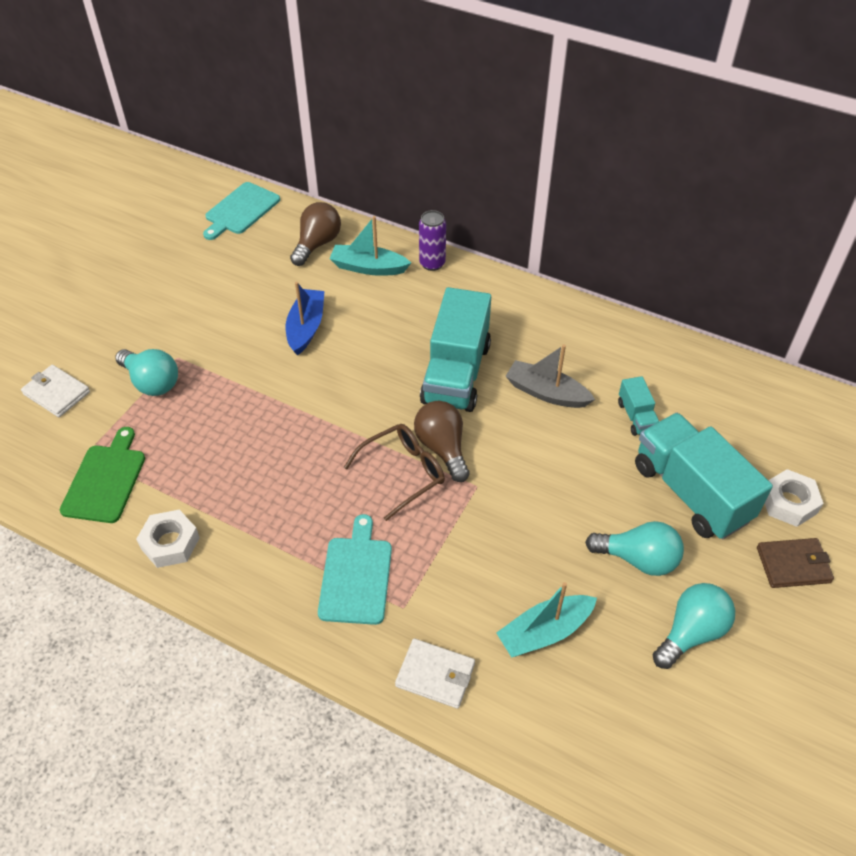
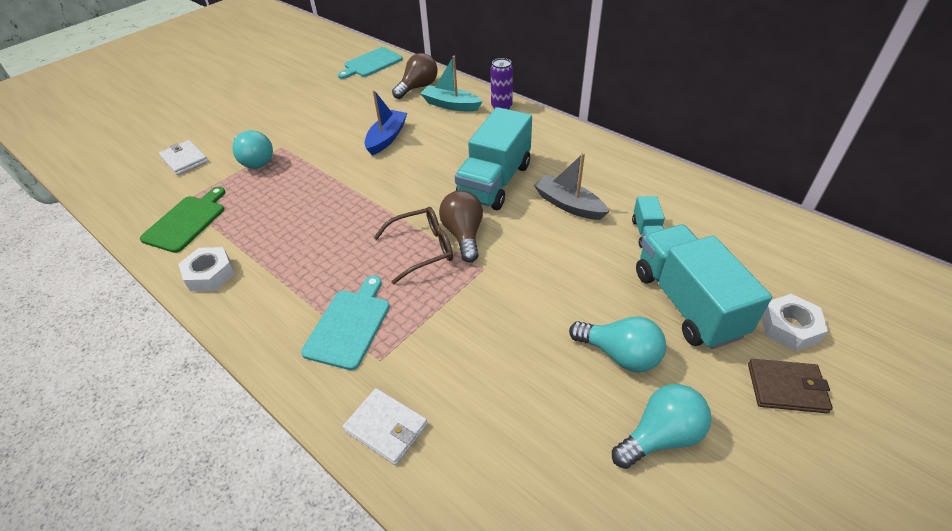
camera: 15 degrees right, 5 degrees down
(544, 632) = (506, 407): turquoise boat -> none

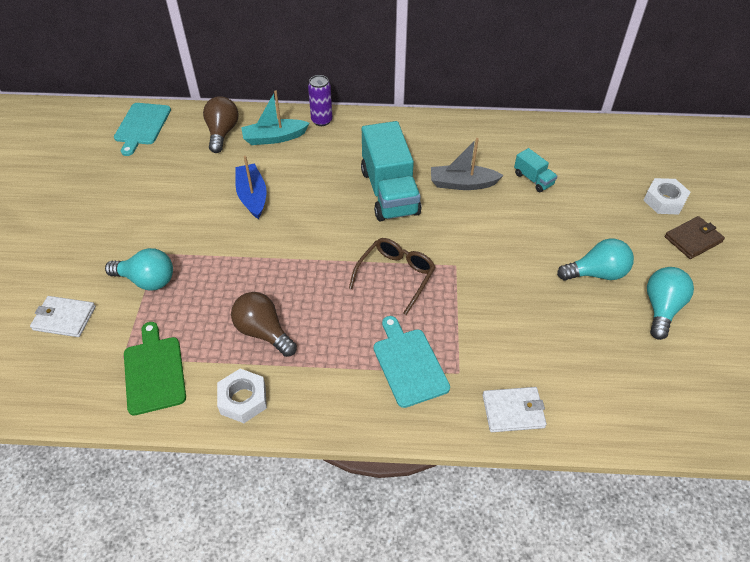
camera: 40 degrees left, 5 degrees up
(463, 235) = (413, 248): brown light bulb -> brown light bulb (263, 332)
(687, 303) = (600, 216): turquoise truck -> none

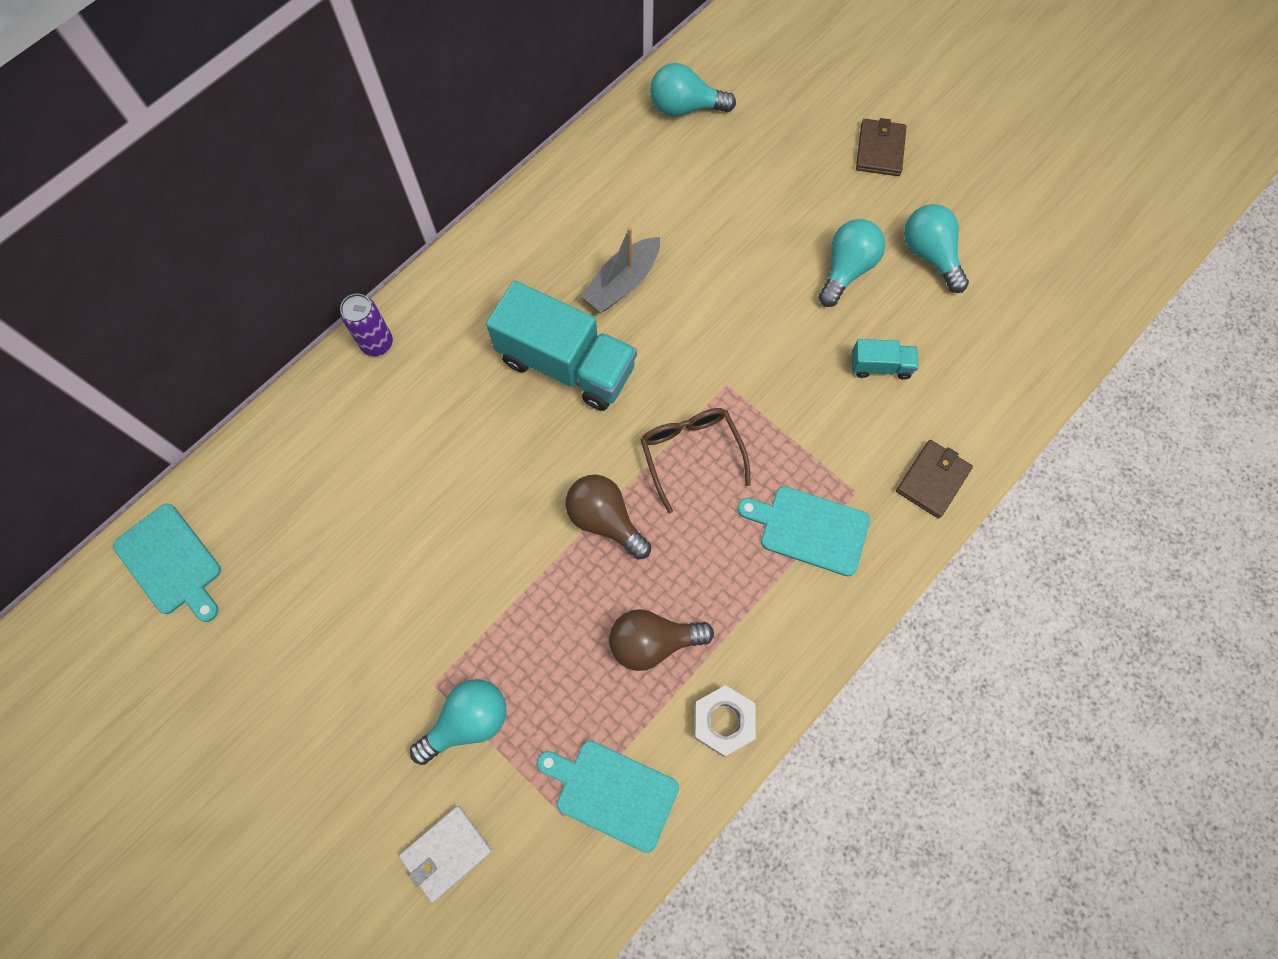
camera: 50 degrees left, 20 degrees up
(154, 372) = (612, 793): green cutting board -> turquoise cutting board
(222, 133) = (285, 472): brown light bulb -> brown light bulb (605, 520)
(252, 196) = (436, 514): blue boat -> none
(274, 138) = (355, 419): turquoise boat -> none
(513, 411) = (933, 480): white wallet -> brown wallet
(533, 179) = (679, 211): turquoise truck -> turquoise truck (880, 366)
(595, 143) = (685, 107): none -> turquoise light bulb
(664, 201) = (814, 125): white nut -> none

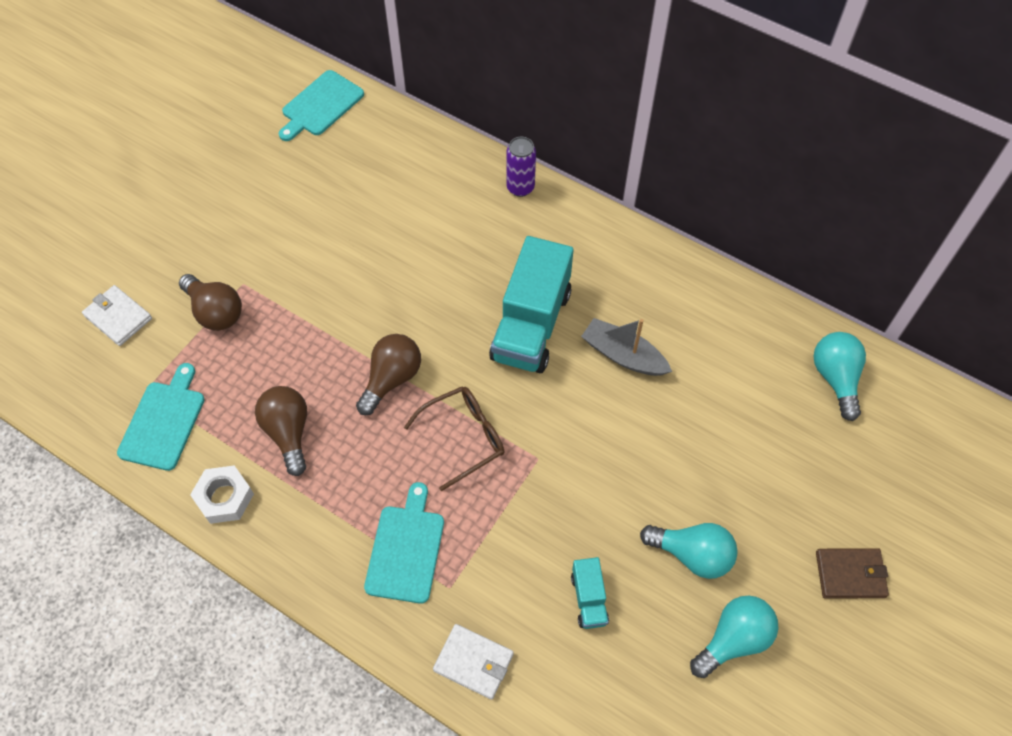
camera: 80 degrees right, 10 degrees down
(468, 721) = (215, 312): turquoise light bulb -> brown light bulb
(933, 480) = (473, 662): brown wallet -> white wallet

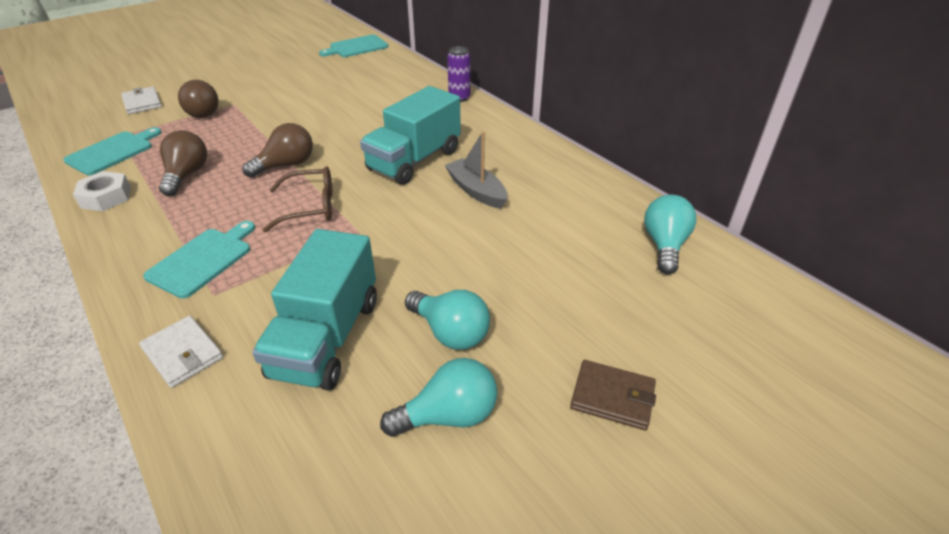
camera: 20 degrees right, 20 degrees down
(589, 599) = (327, 337): turquoise truck -> turquoise truck, size x2.17

